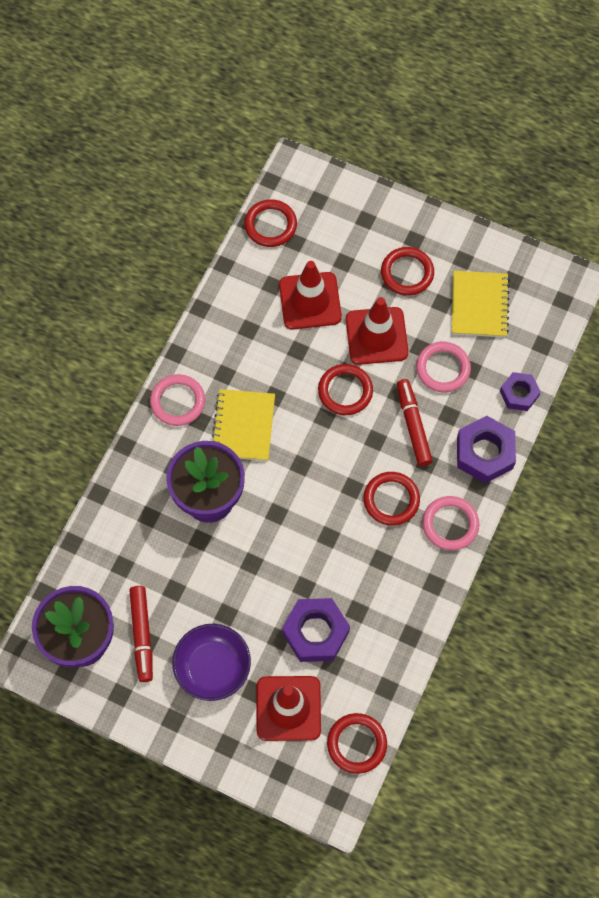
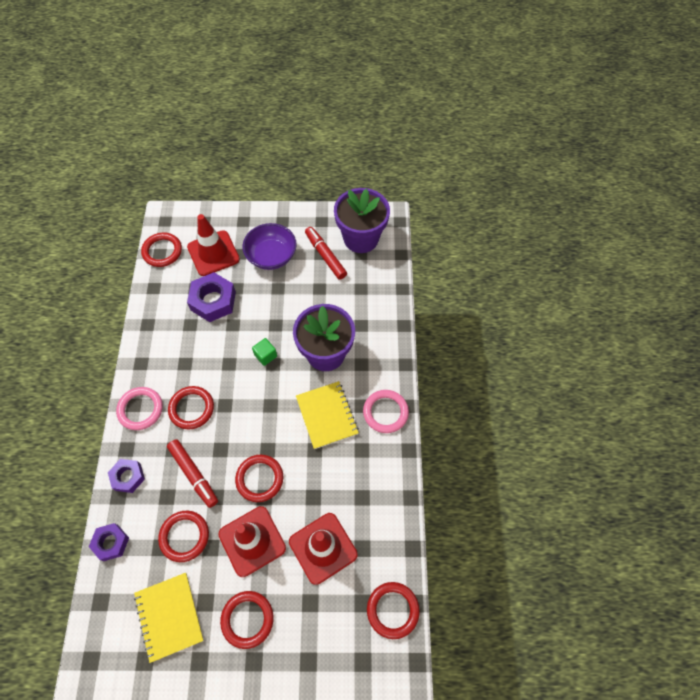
camera: 155 degrees right, 5 degrees down
(280, 528) = (265, 355): none -> green cube
(443, 368) = (184, 536): pink ring -> red ring
(484, 453) = (128, 477): purple nut -> purple nut, size x0.62

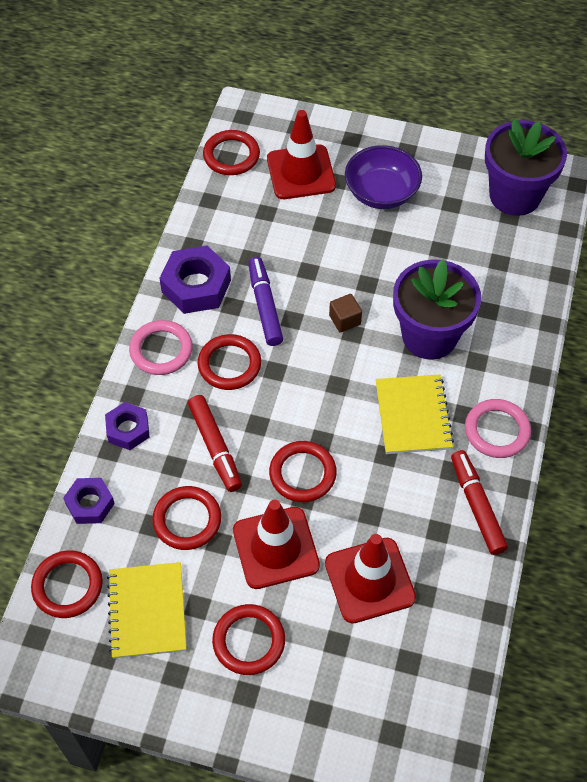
camera: 15 degrees right, 5 degrees down
(208, 358) = (265, 306): none -> purple marker
(213, 301) = (287, 234): purple nut -> purple nut (196, 286)
(265, 355) = (345, 320): green cube -> brown cube
(325, 256) = (458, 208): red marker -> red marker (477, 506)
(392, 610) = (448, 681): red ring -> red ring (67, 586)

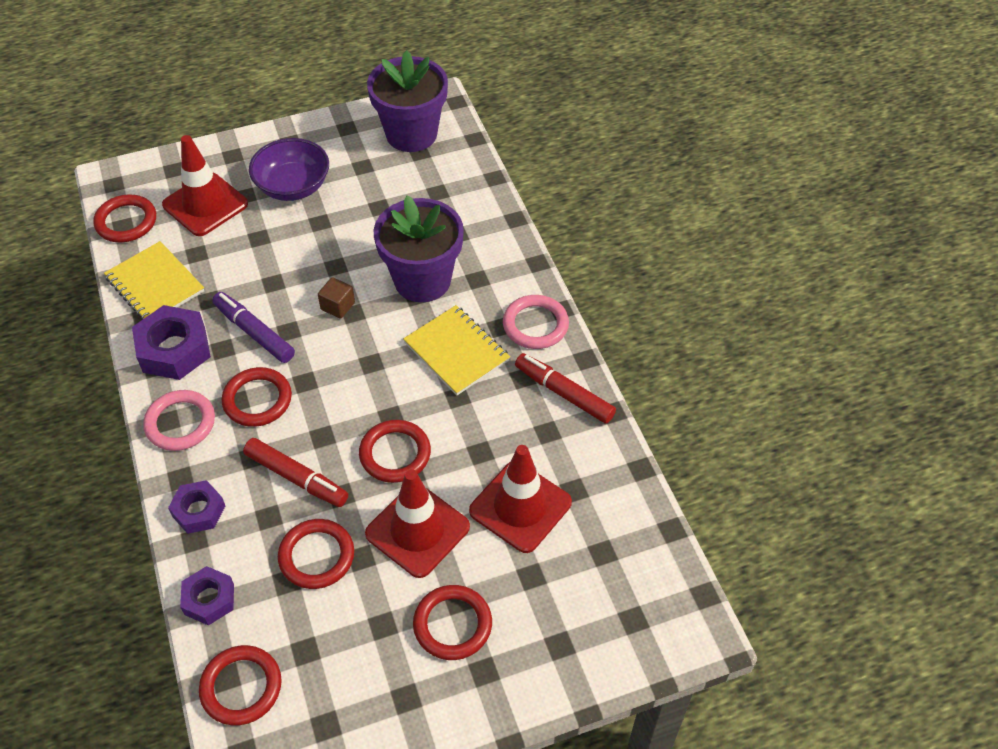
camera: 35 degrees left, 5 degrees down
(147, 611) = (338, 659): yellow notebook -> yellow notebook (155, 284)

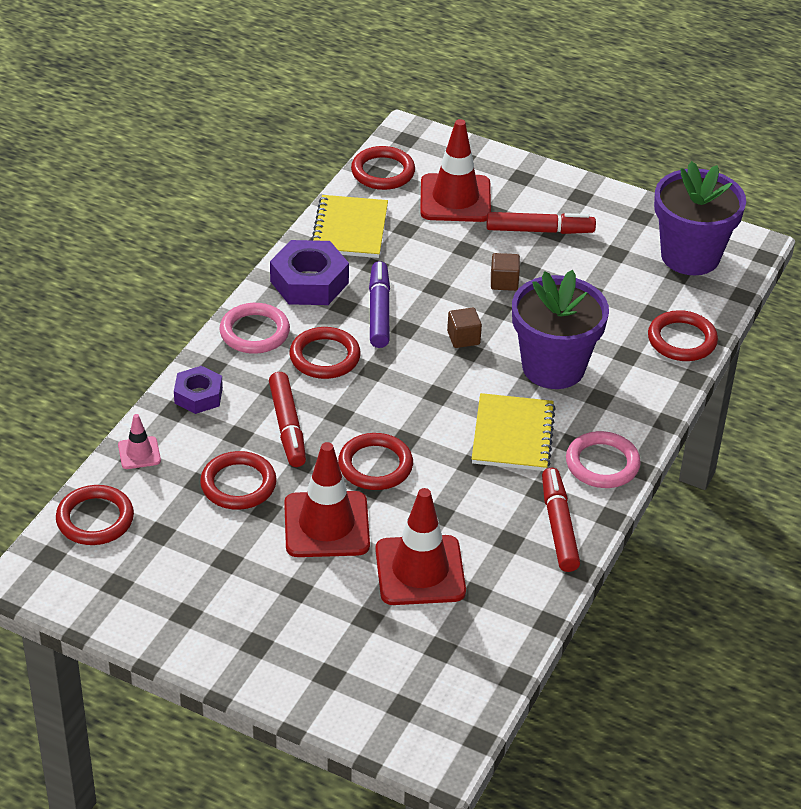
camera: 45 degrees right, 10 degrees down
(209, 599) = (139, 453): purple nut -> pink traffic cone
(293, 186) = (539, 230): purple bowl -> red marker
(315, 242) = (504, 282): none -> brown cube
(452, 624) = (273, 600): red ring -> red ring (682, 340)

